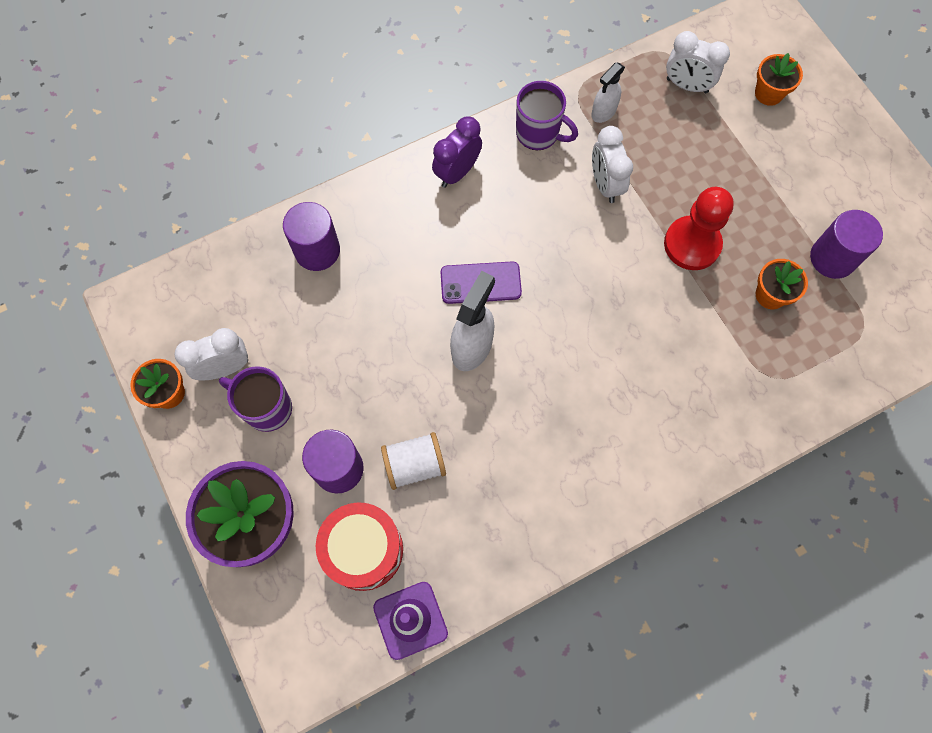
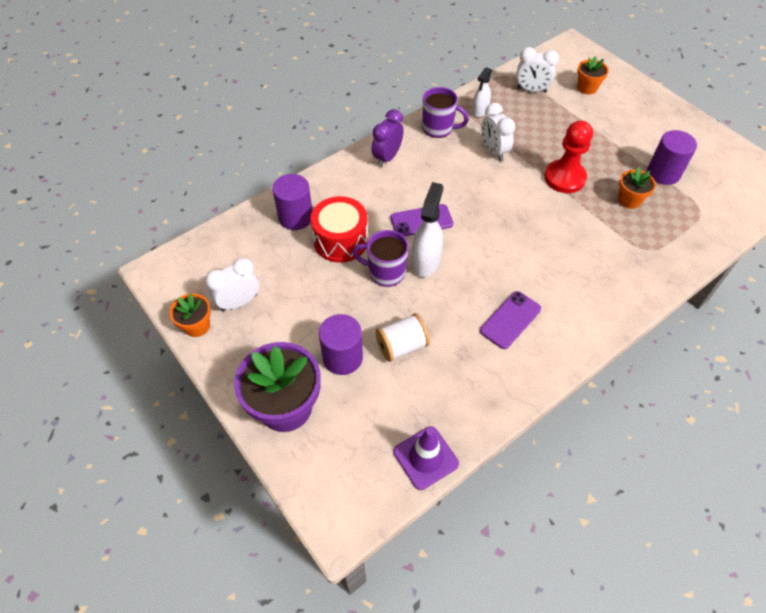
camera: 10 degrees left, 15 degrees down
(267, 408) = (277, 324): purple mug -> purple mug (385, 272)
(363, 550) = (375, 412): red drum -> red drum (340, 240)
(560, 451) = (510, 320): none -> purple phone

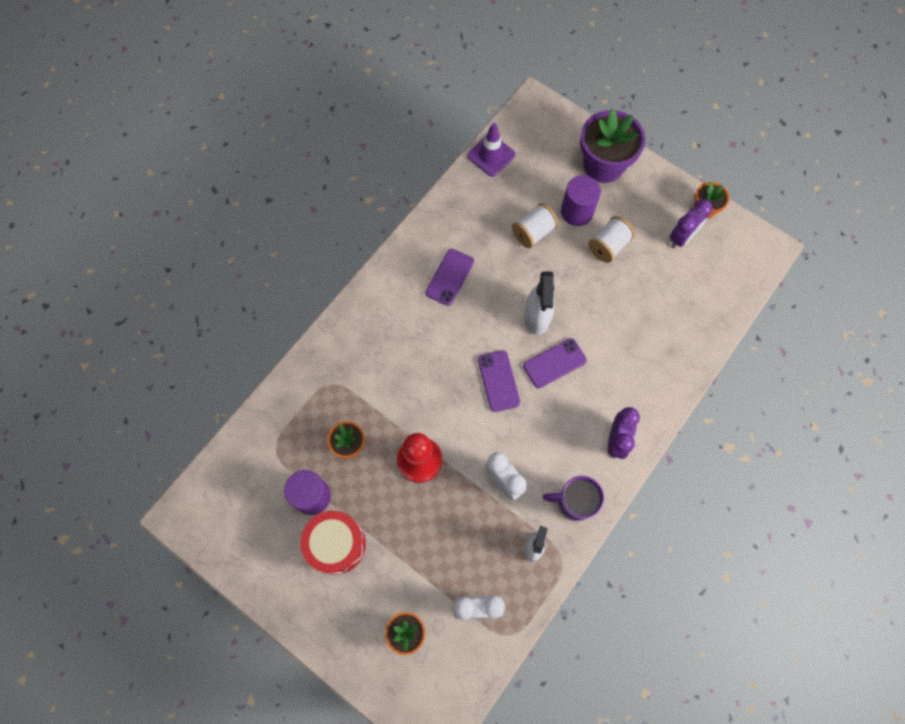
camera: 165 degrees right, 15 degrees up
(239, 302) = (682, 237): white clock -> purple clock
(295, 217) = (676, 337): purple cylinder -> none
(323, 312) = (608, 246): none -> white spool
(340, 240) = (622, 321): red drum -> red drum (336, 544)
(385, 272) = (569, 297): purple mug -> none
(480, 218) = (498, 381): none -> purple phone

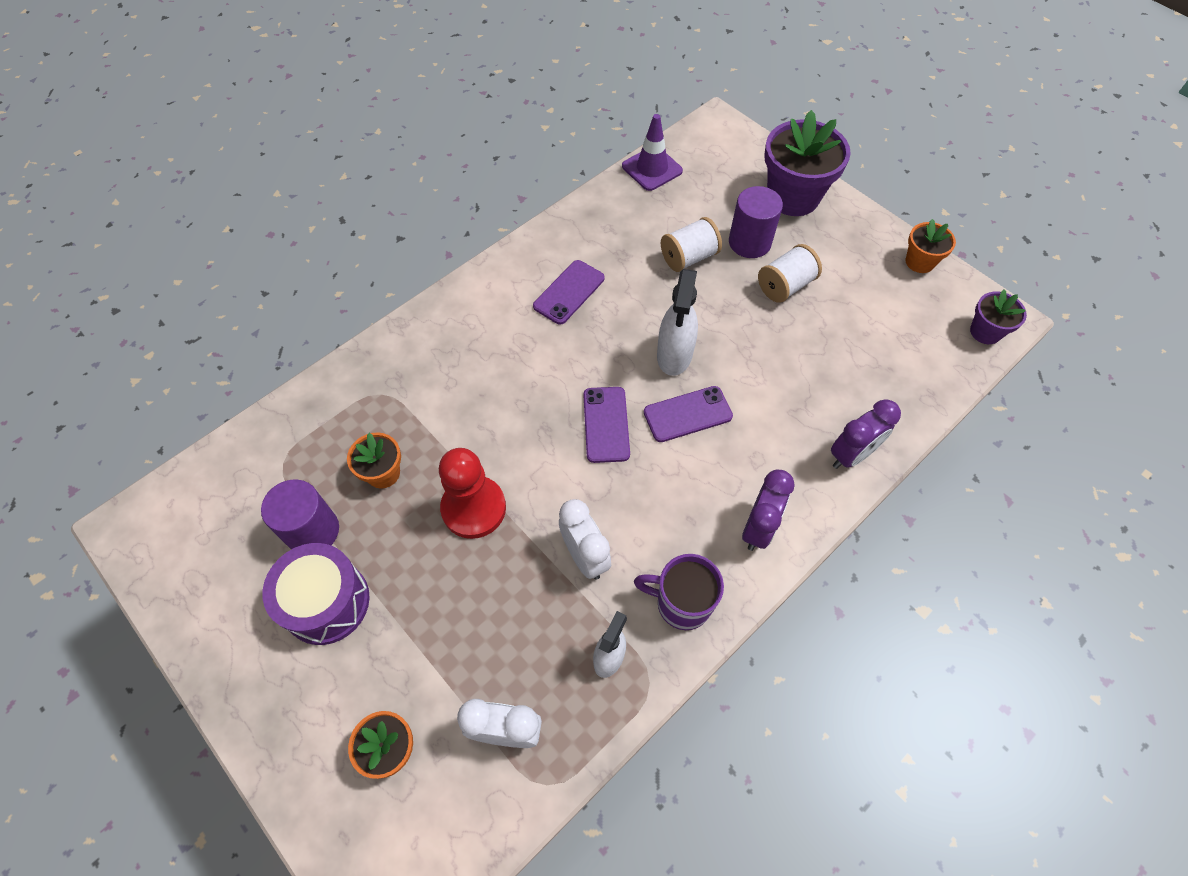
camera: 10 degrees right, 10 degrees down
(336, 544) = (326, 602): red drum -> purple drum
(682, 237) = (886, 289): purple clock -> purple clock (851, 455)
(756, 261) = (985, 332): none -> purple flower pot

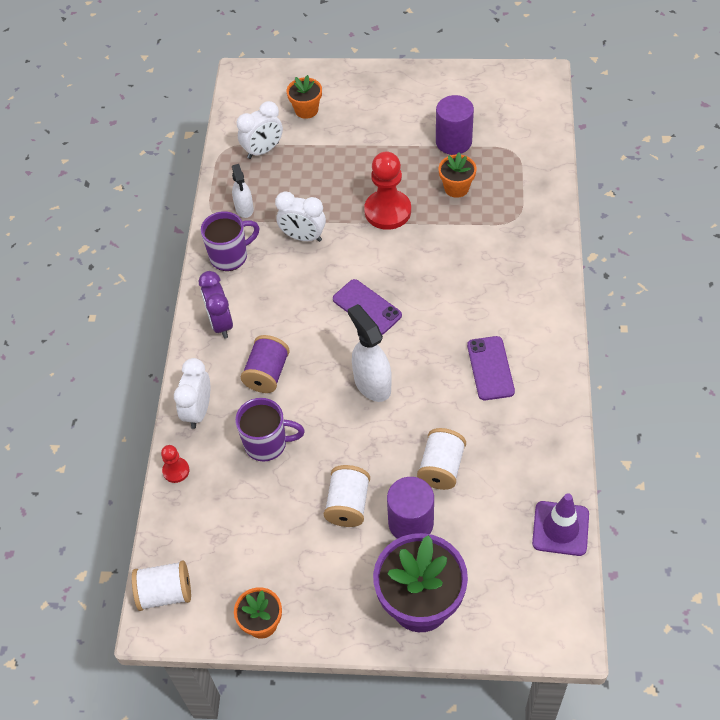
camera: 140 degrees right, 5 degrees down
(326, 602) = (405, 126): purple drum -> none
(687, 414) = (324, 353): purple phone -> none
(757, 438) = (267, 374): none -> purple spool
(811, 377) = (267, 444): none -> purple mug
(851, 455) = (198, 411): purple clock -> white clock
(912, 417) = (176, 471): none -> red pawn
(985, 332) = (165, 593): purple flower pot -> white spool

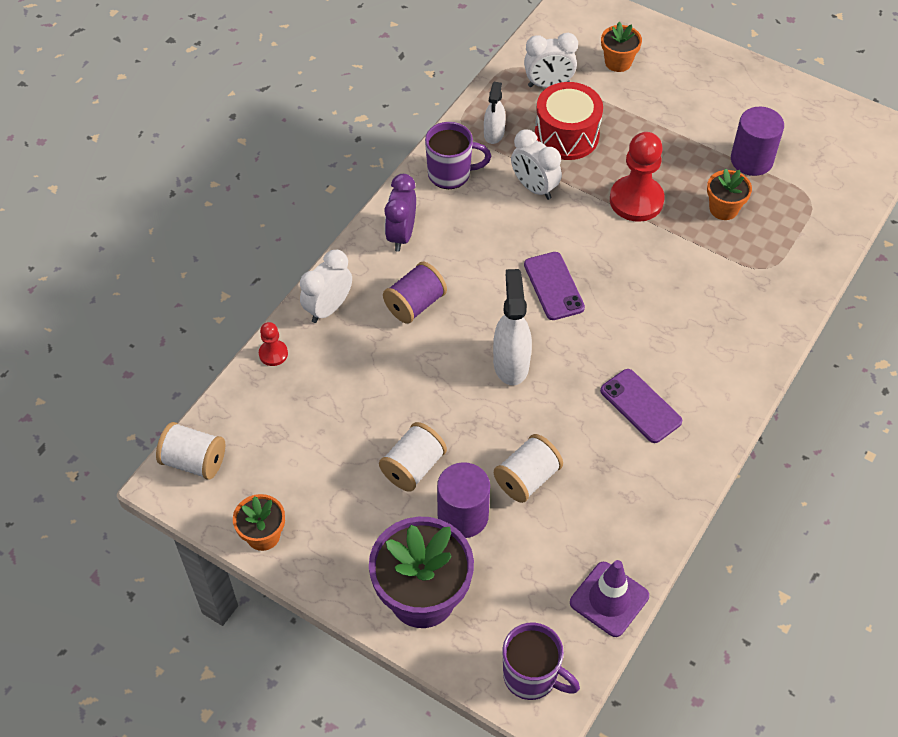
camera: 25 degrees right, 0 degrees up
(267, 444) = (373, 371): purple mug -> purple mug (531, 676)
(302, 184) = (566, 135): none -> red drum
(490, 368) = (640, 406): purple phone -> purple phone turned 60 degrees counterclockwise

